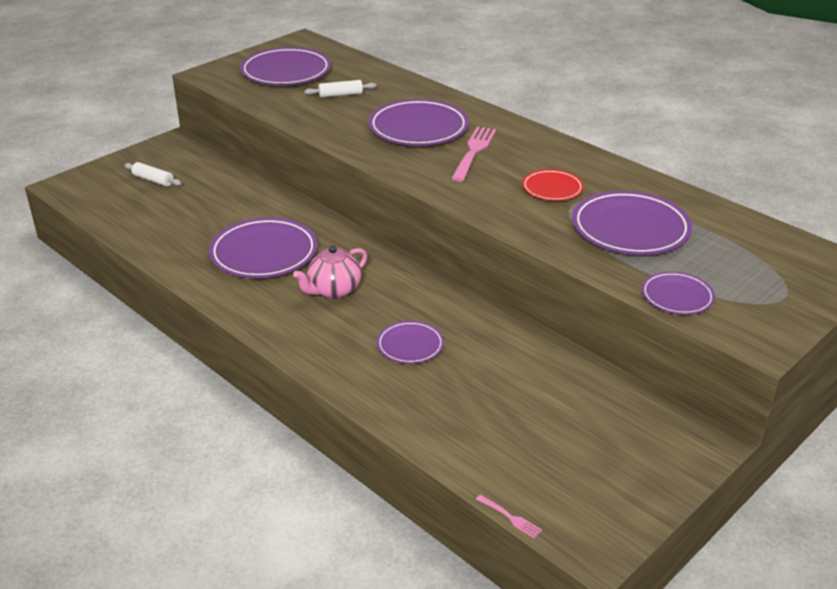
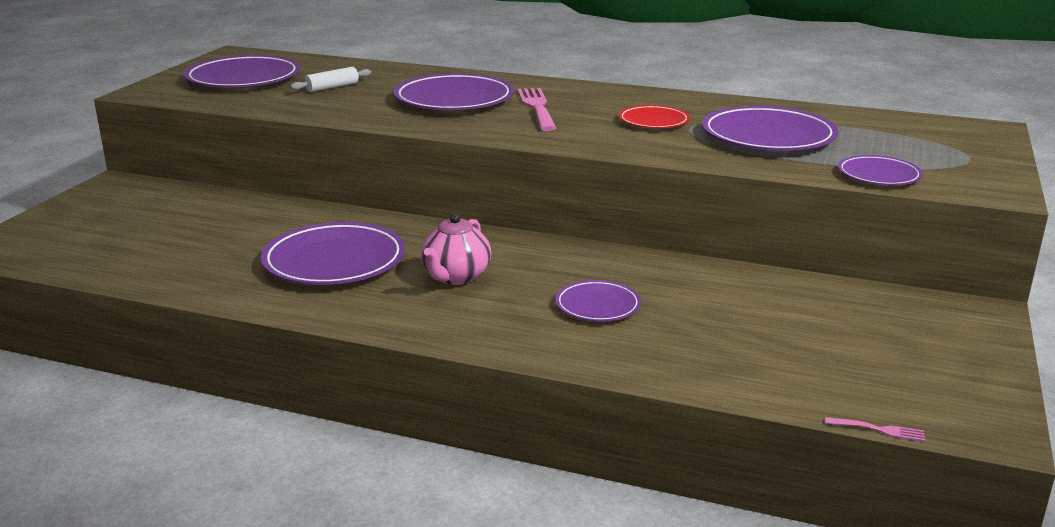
camera: 25 degrees left, 10 degrees down
(153, 180) = (117, 222): white rolling pin -> none

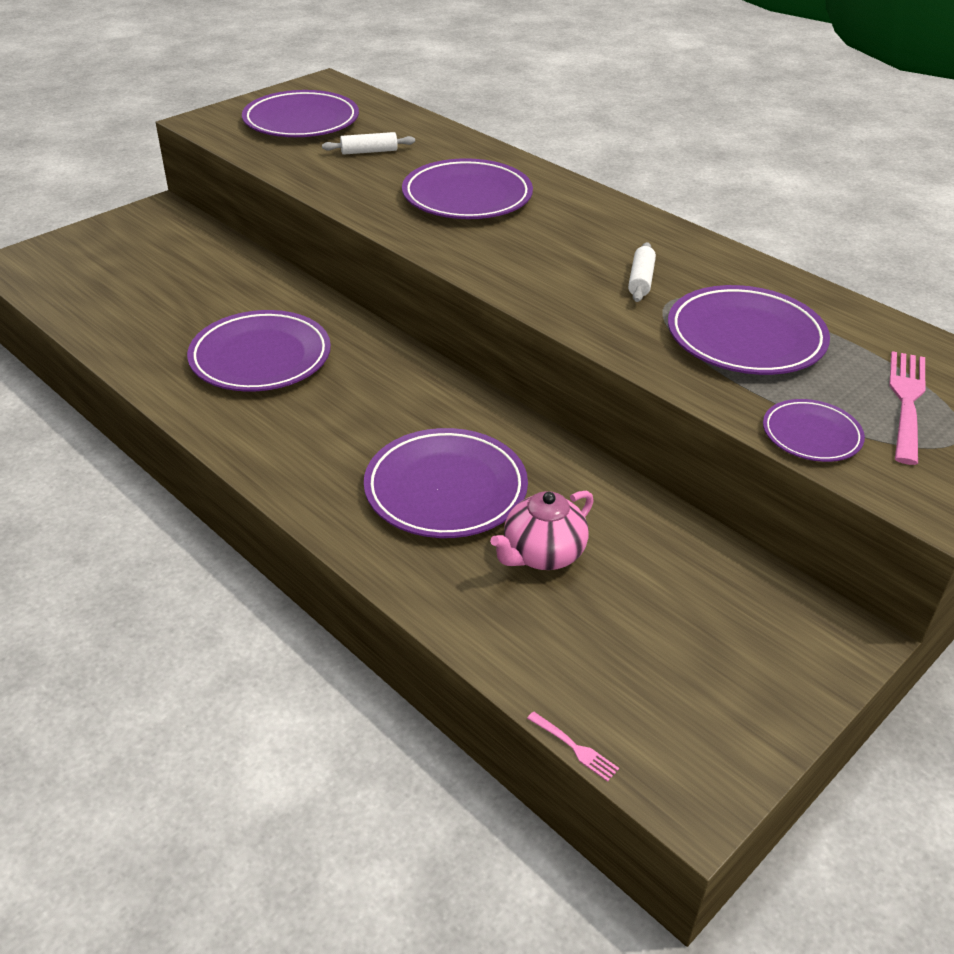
camera: 25 degrees right, 15 degrees up
(455, 277) = (348, 410): pink teapot -> pink teapot (542, 554)
(537, 108) = (538, 229): pink fork -> pink fork (907, 402)
(597, 305) = (446, 489): purple plate -> purple plate, size x1.80
(653, 121) = (641, 280): red plate -> white rolling pin

